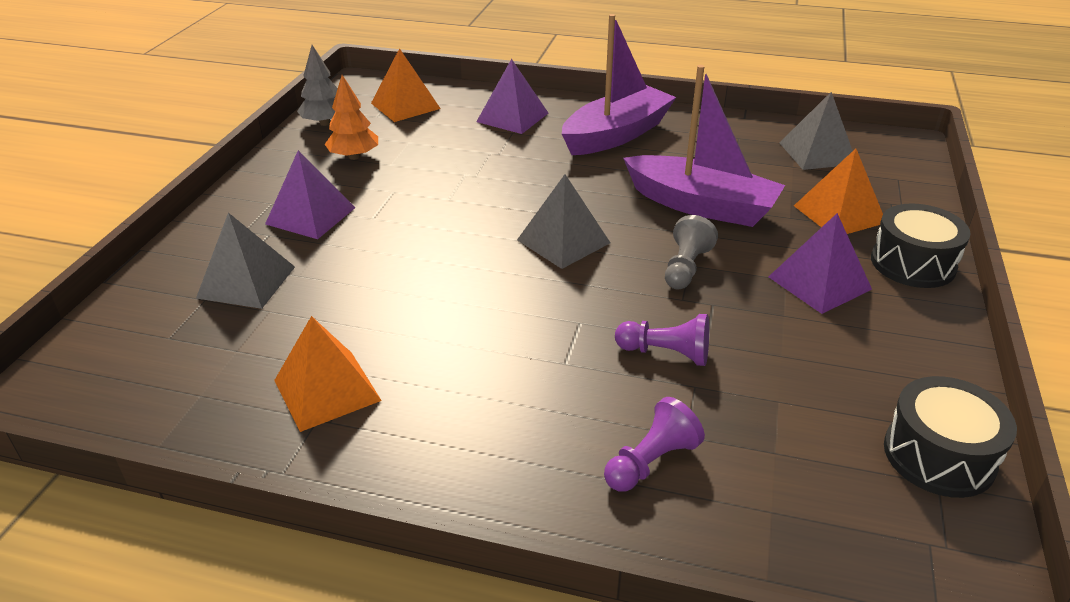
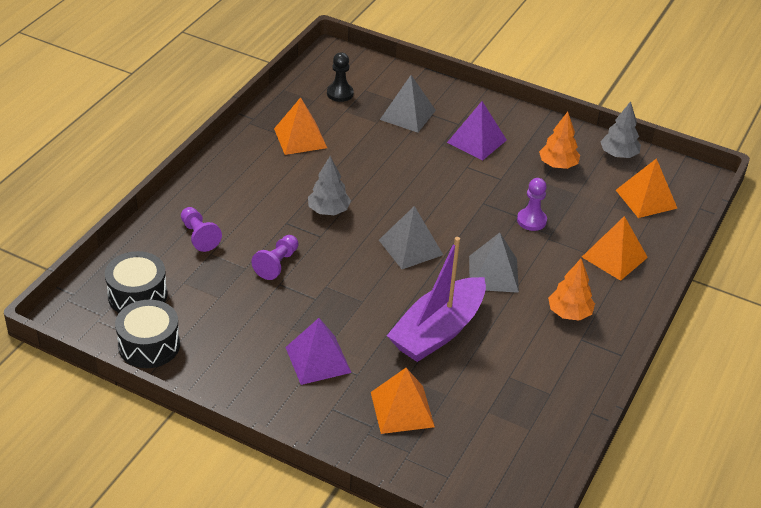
camera: 100 degrees right, 5 degrees up
(179, 365) = (340, 93): none -> black pawn
(471, 165) = (531, 220): none -> purple pawn
(512, 117) = (614, 257): purple pyramid -> orange pyramid
(517, 323) = (328, 211): none -> grey tree
(616, 135) = (569, 313): purple boat -> orange tree
(685, 268) = (359, 298): grey pawn -> none
(817, 153) = (508, 438): grey pyramid -> grey pyramid (493, 274)
(913, 263) = (322, 423): black drum -> black drum (137, 295)

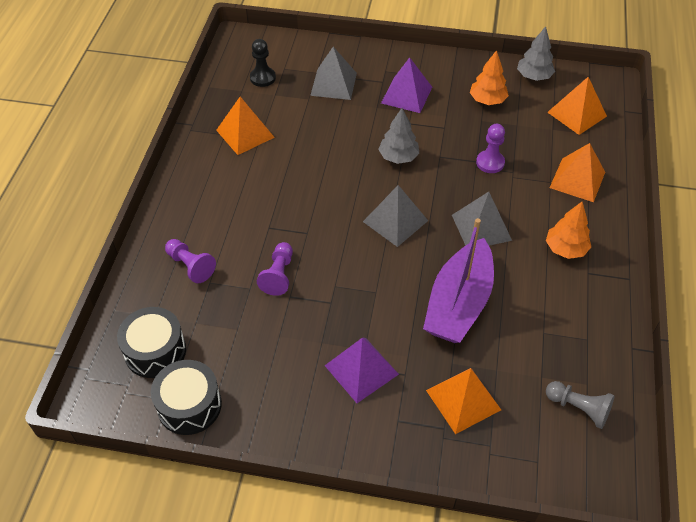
camera: 15 degrees left, 10 degrees up
(328, 211) = (303, 203): grey tree -> grey tree (398, 157)
(510, 446) = (579, 408): none -> grey pawn

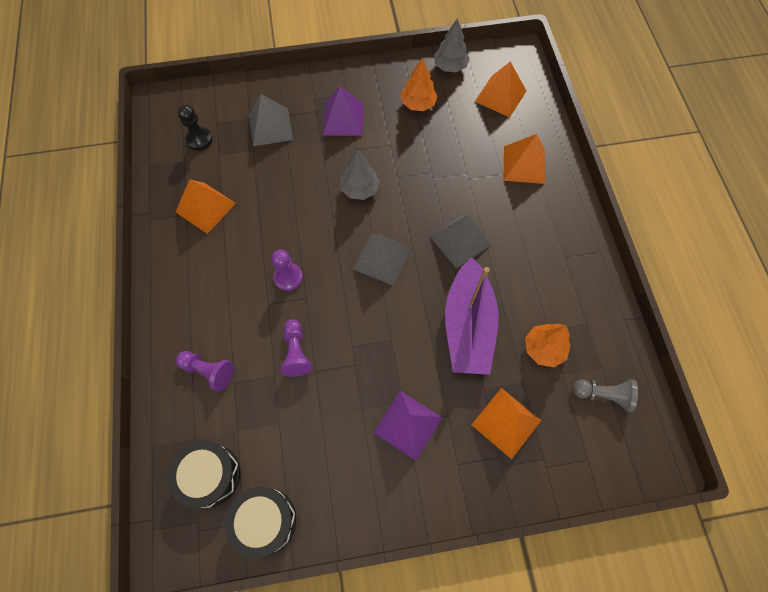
camera: 20 degrees left, 15 degrees up
(490, 163) = (443, 170): purple pawn -> purple pawn (288, 277)
(565, 249) = (538, 239): orange tree -> orange tree (543, 349)

